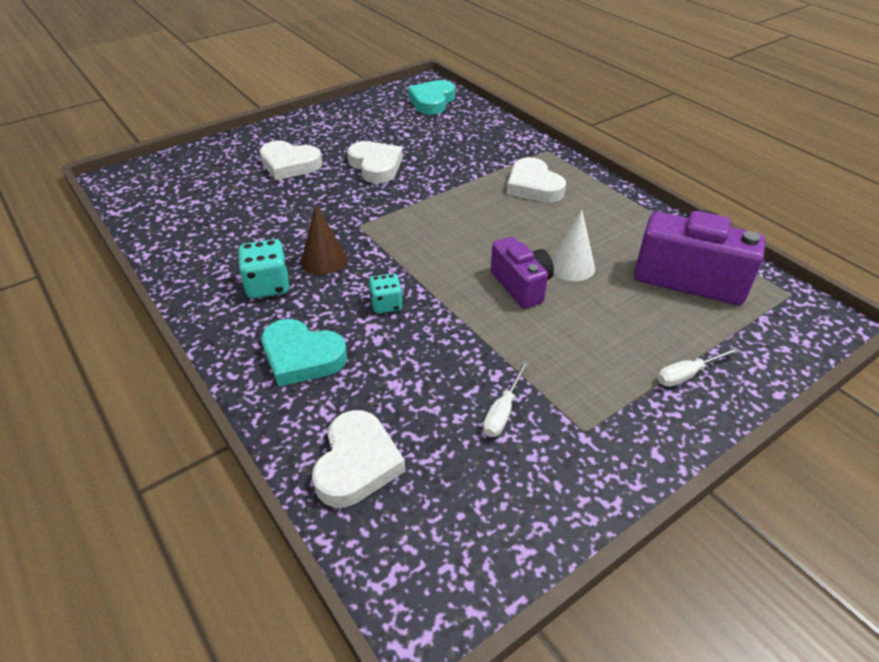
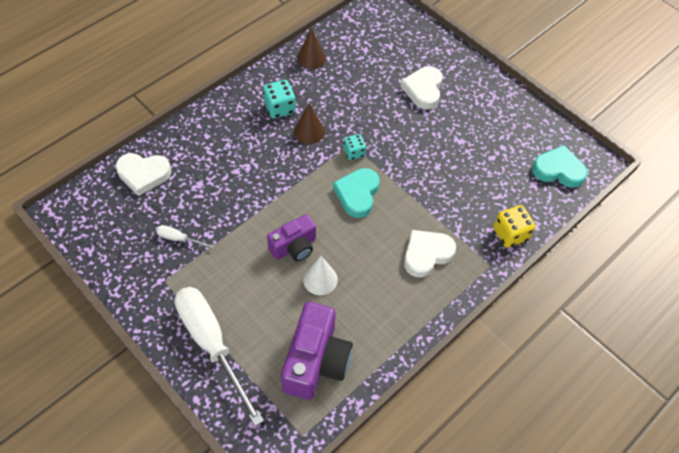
camera: 80 degrees right, 15 degrees up
(182, 249) = (311, 58): none -> brown cone
(302, 357) = (219, 137): turquoise heart -> turquoise heart (357, 194)
(376, 166) = (434, 143): white heart -> none
(386, 304) = (267, 171): turquoise dice -> turquoise dice (354, 152)
(508, 135) = (510, 234): none -> yellow dice
(687, 375) = (212, 344): white screwdriver -> white screwdriver, size x2.43

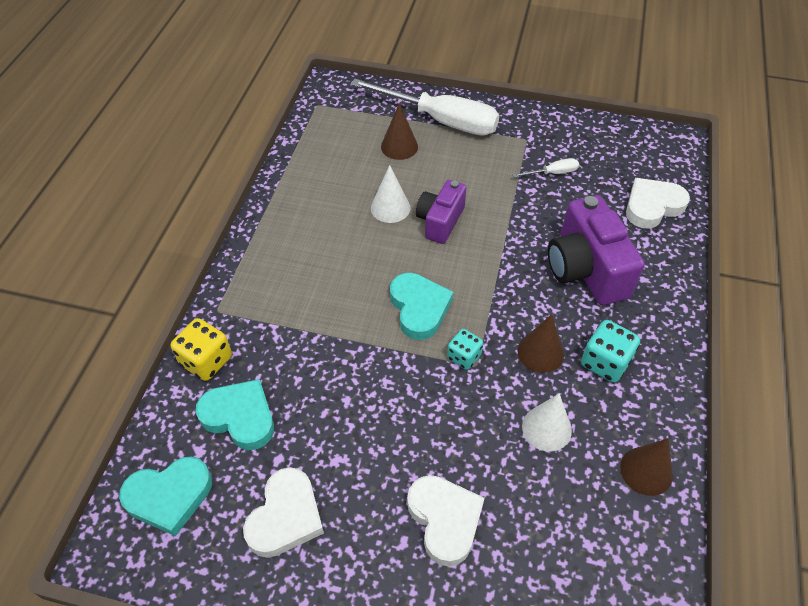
camera: 150 degrees right, 5 degrees down
(268, 336) = (399, 146): none -> brown cone
(316, 361) = (343, 149): purple camera -> purple camera (585, 270)
(341, 97) = (546, 428): none -> white cone
(426, 254) = (296, 285): white heart -> white heart (285, 516)
(503, 190) = (240, 417): none -> turquoise heart

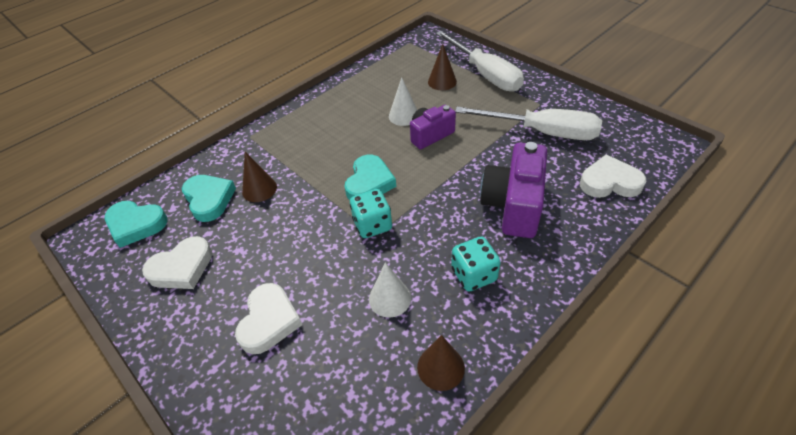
camera: 35 degrees right, 5 degrees down
(206, 361) = (220, 161): yellow dice -> none
(464, 356) = (372, 225): turquoise dice -> turquoise dice, size x1.51
(540, 352) = (429, 246): brown cone -> brown cone (259, 189)
(552, 173) = (542, 132): white screwdriver -> white screwdriver, size x2.43

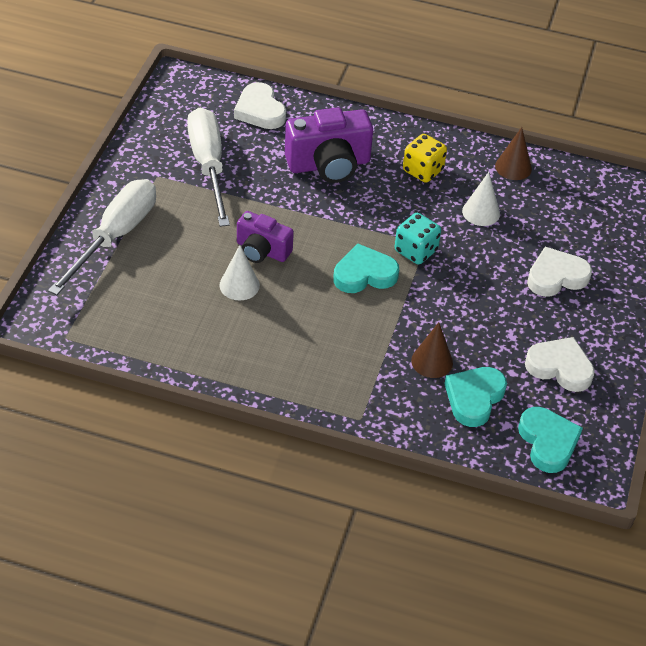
camera: 125 degrees left, 0 degrees up
(442, 81) = (150, 272): brown cone -> none
(474, 275) = (423, 170): turquoise dice -> yellow dice

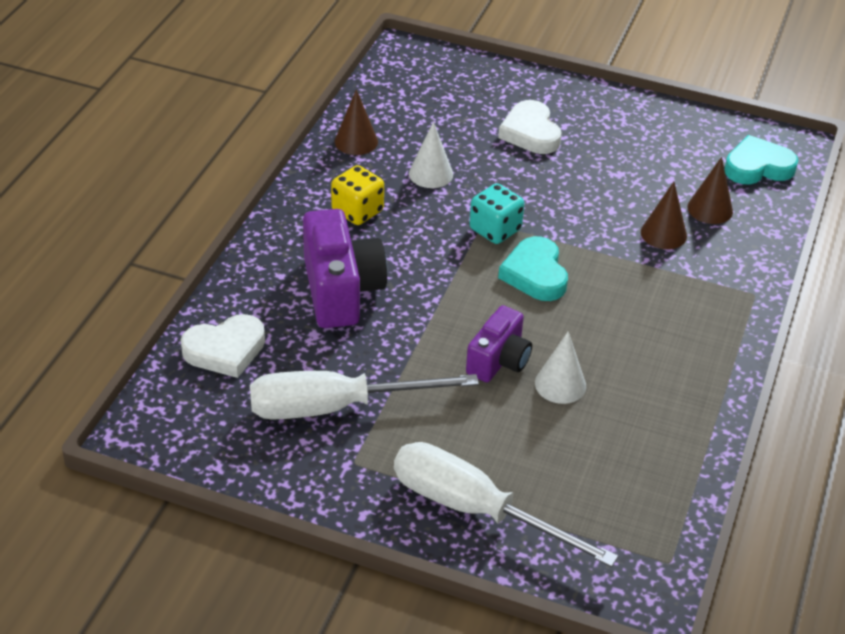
camera: 85 degrees left, 5 degrees down
(474, 398) = (710, 209): turquoise heart -> brown cone
(560, 367) = (659, 147): white heart -> none

